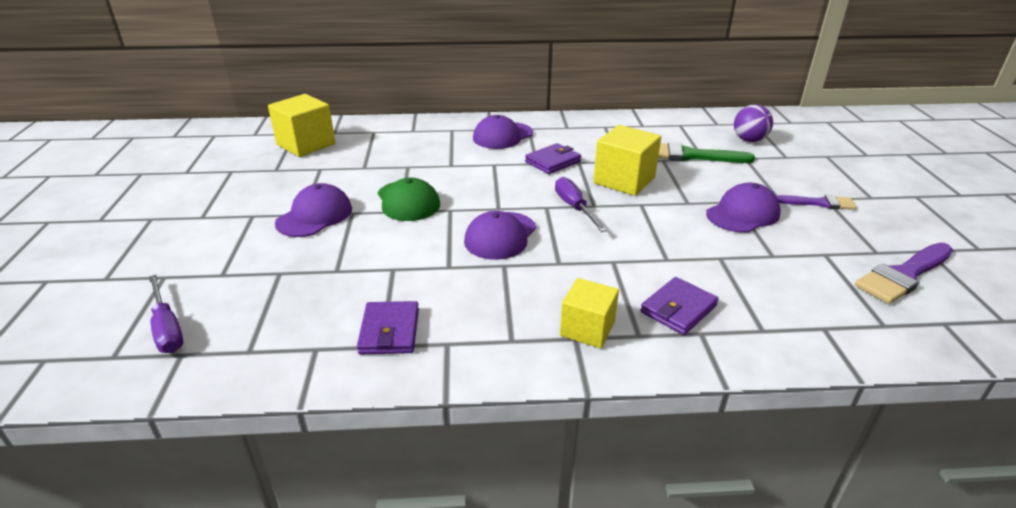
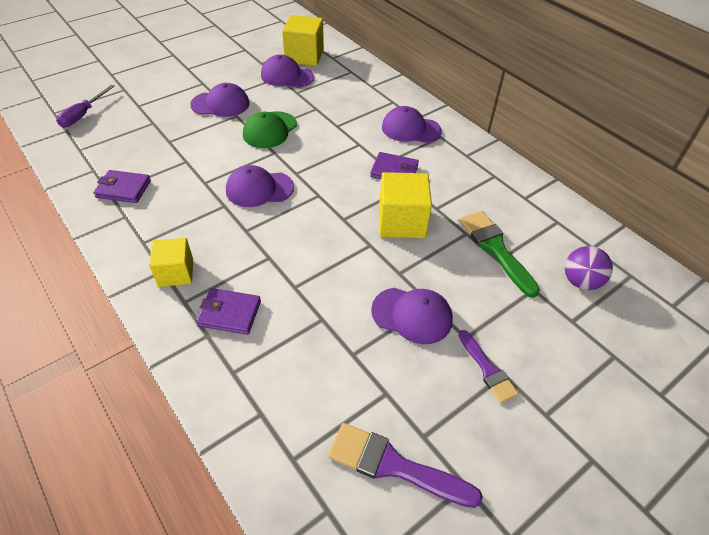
camera: 55 degrees right, 15 degrees up
(326, 164) = (287, 76): none -> purple cap
(389, 331) = (123, 189): purple wallet -> purple wallet turned 45 degrees clockwise
(574, 207) = (330, 210): purple screwdriver -> none

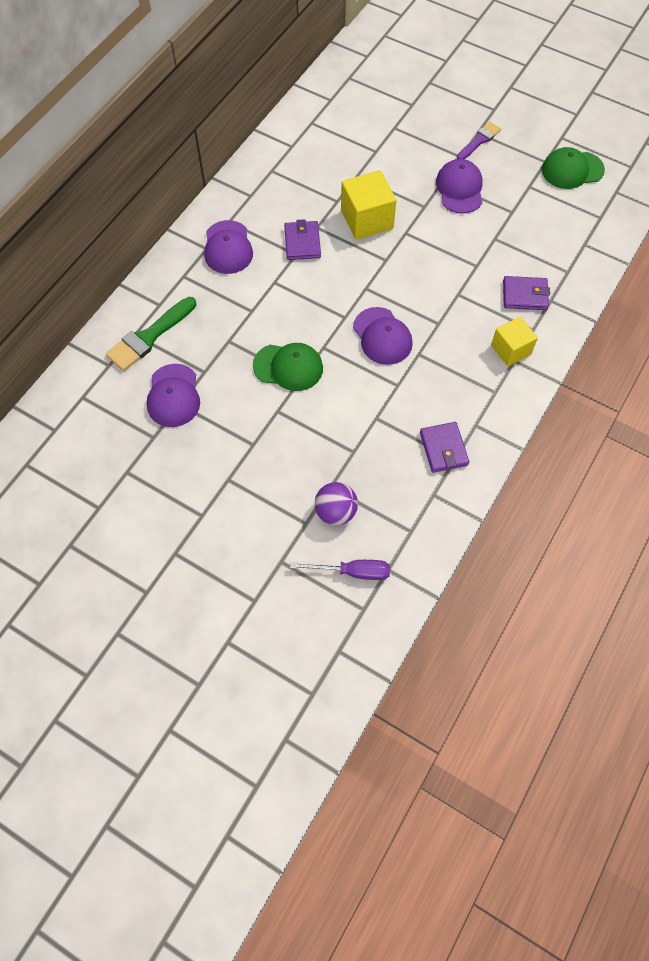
camera: 110 degrees left, 15 degrees up
(220, 104) = (263, 437): purple cap -> none
(229, 313) = (525, 295): purple wallet -> purple wallet turned 75 degrees counterclockwise
(304, 56) = (117, 396): yellow cube -> none
(394, 466) = (572, 170): purple brush -> green cap
(495, 248) = (365, 155): green brush -> green brush (149, 337)
(580, 281) = (371, 103): purple ball -> purple ball (335, 512)

